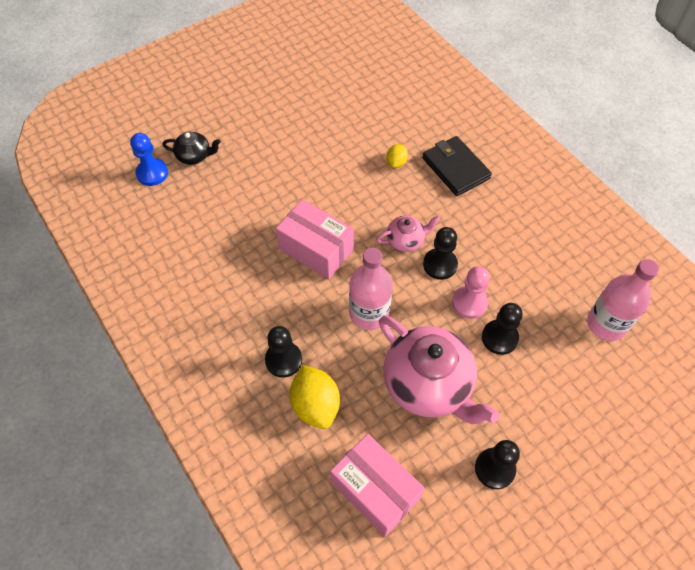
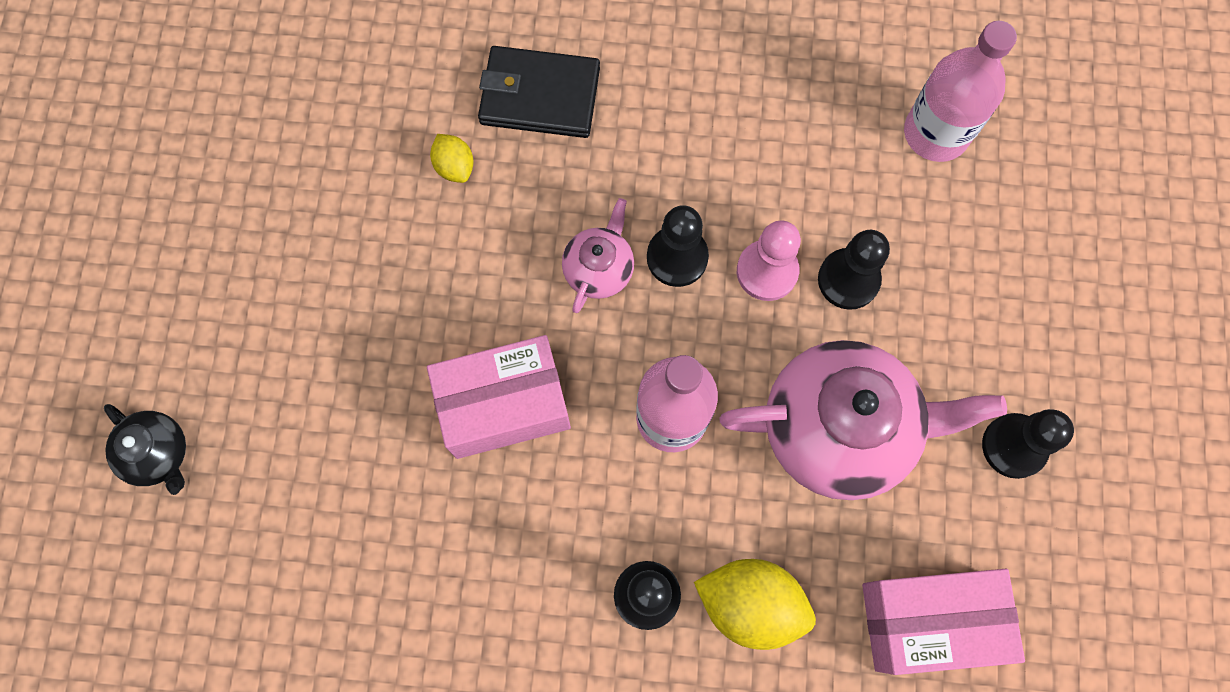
camera: 50 degrees left, 15 degrees up
(152, 173) = (130, 547): blue pawn -> none
(194, 156) = (158, 454): black teapot -> black teapot turned 90 degrees clockwise

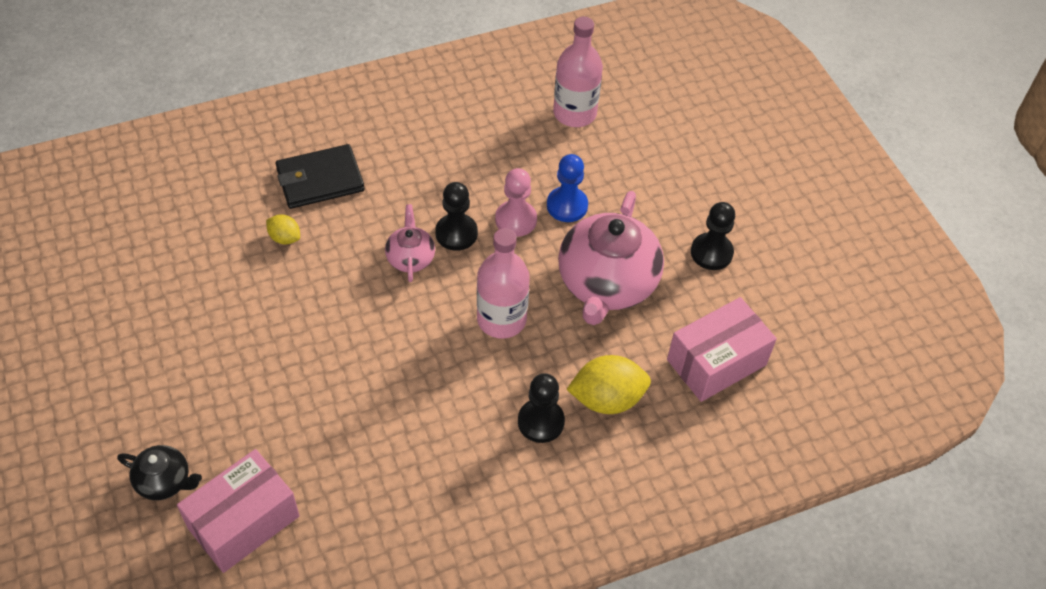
camera: 30 degrees left, 20 degrees down
(504, 405) = (390, 356): pink box -> pink box (244, 522)
(840, 428) = (607, 284): pink teapot -> pink teapot turned 135 degrees clockwise
(848, 280) = (567, 206): black pawn -> blue pawn

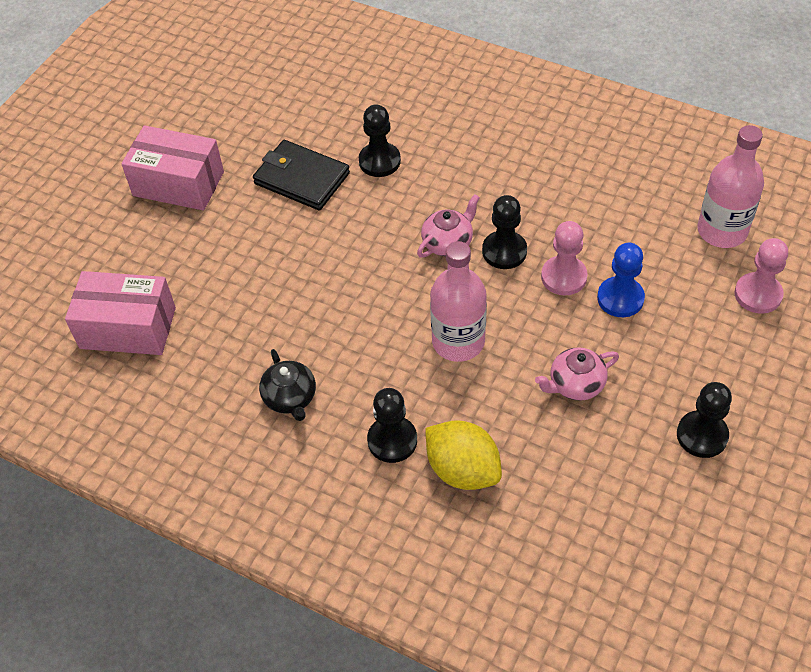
camera: 55 degrees right, 0 degrees up
(164, 481) = (118, 261): black teapot -> black teapot (290, 398)
(285, 238) = (379, 161): yellow lemon -> black pawn
(320, 180) = (453, 138): black wallet -> black wallet (301, 178)
(607, 284) = (575, 384): pink teapot -> pink teapot, size x0.48
(641, 139) = (758, 294): none -> pink pawn
(716, 362) = (590, 524): pink box -> pink box (178, 184)

